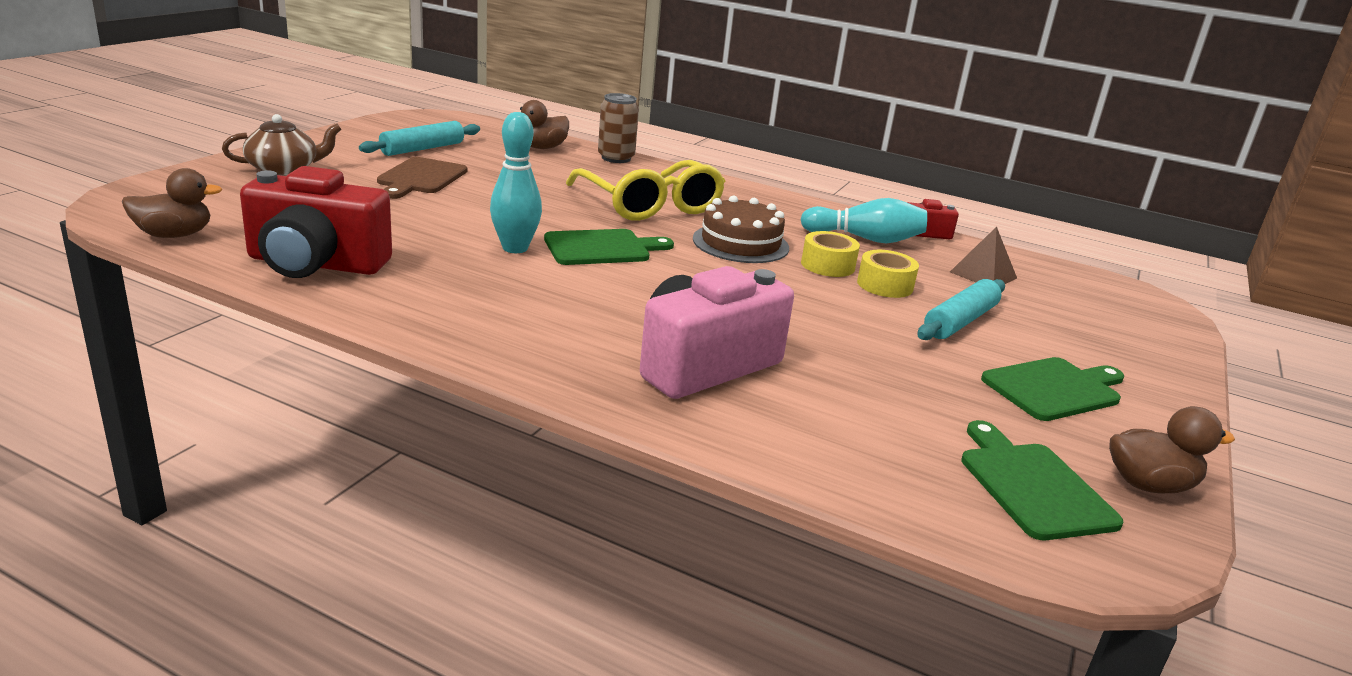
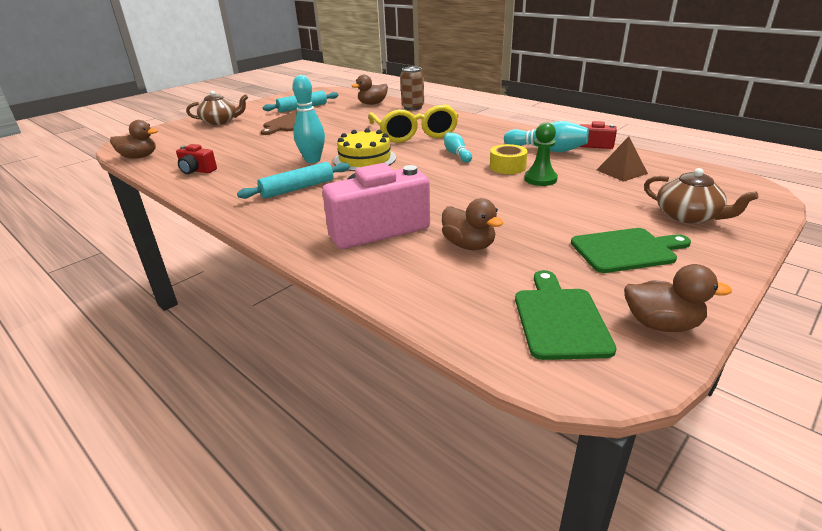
camera: 20 degrees right, 5 degrees up
(316, 264) = (197, 170): red camera -> red camera, size x0.49
(602, 248) = (365, 159): green cutting board -> yellow cake
(740, 243) = (457, 154): brown cake -> turquoise bowling pin
(853, 387) = (469, 245): none -> brown duck
(885, 285) = (540, 179): yellow tape -> green pawn
(960, 321) = (581, 203): turquoise rolling pin -> turquoise rolling pin (297, 188)
(1098, 339) = (688, 216): none -> brown teapot

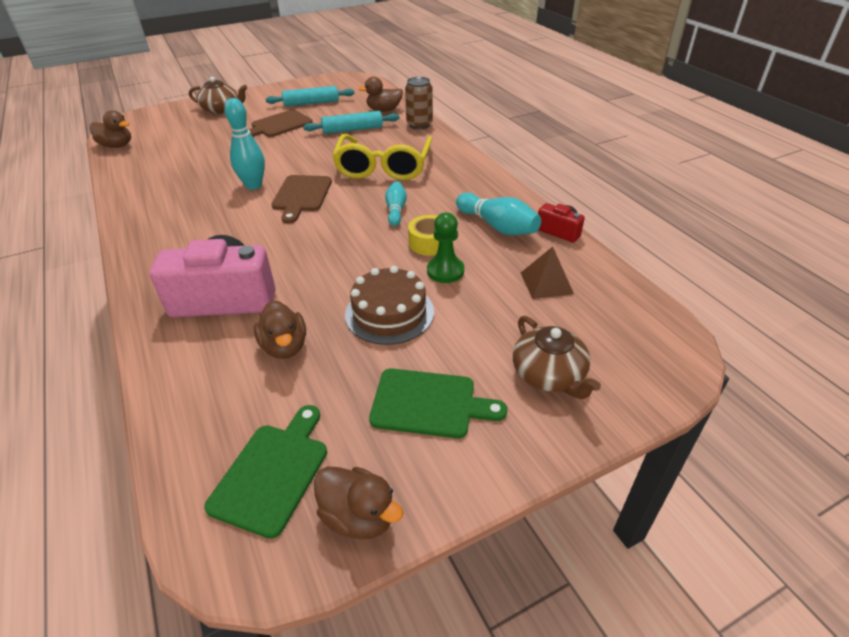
camera: 20 degrees right, 10 degrees up
(197, 170) = (146, 176): red camera -> none
(297, 188) = (207, 223): turquoise rolling pin -> turquoise rolling pin (352, 129)
(365, 159) = (301, 195): yellow cake -> brown cutting board
(528, 209) = (389, 313): none -> brown cake

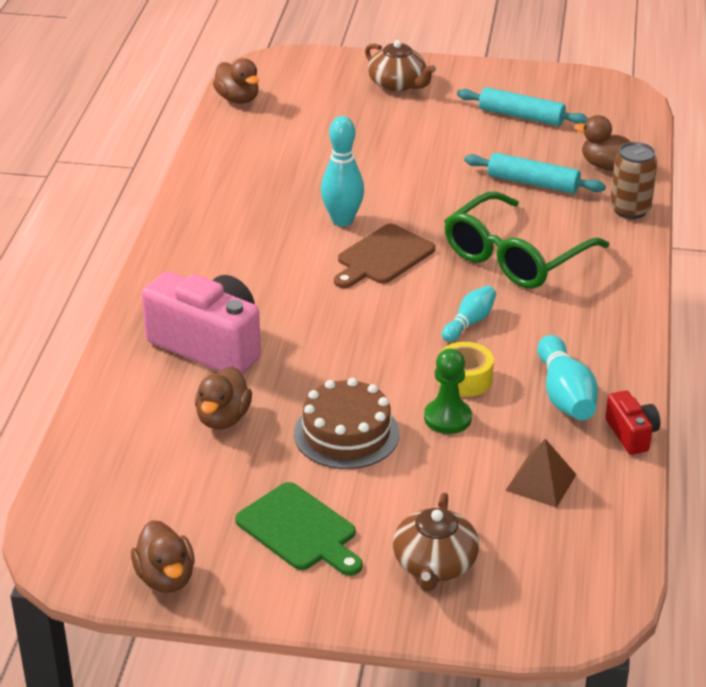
camera: 35 degrees right, 5 degrees down
(272, 473) = (130, 515): green cutting board -> none
(279, 125) = (447, 138): brown cutting board -> none
(383, 167) = (515, 257): yellow glasses -> green glasses

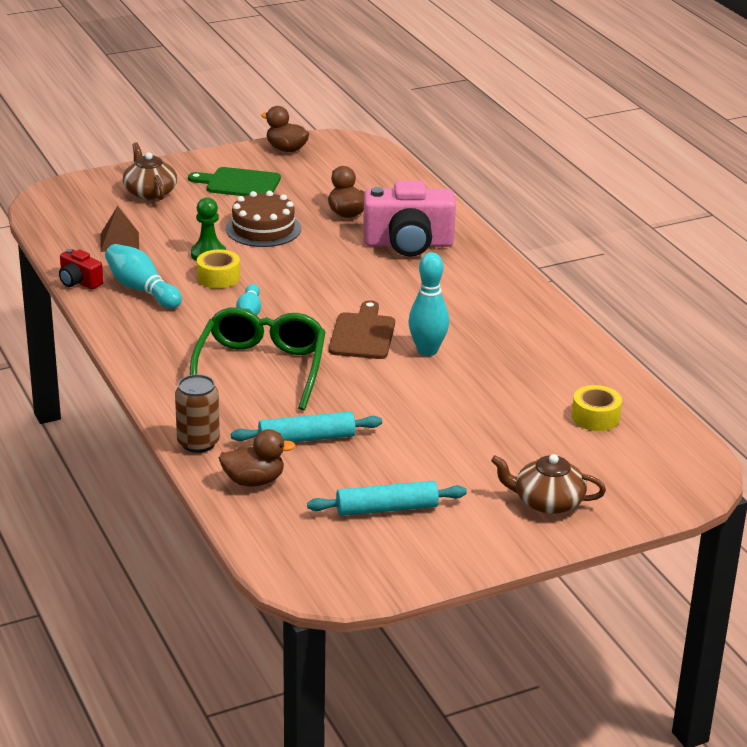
camera: 145 degrees right, 5 degrees down
(238, 99) = (665, 427): brown duck -> none
(279, 122) = (595, 417): none -> yellow tape

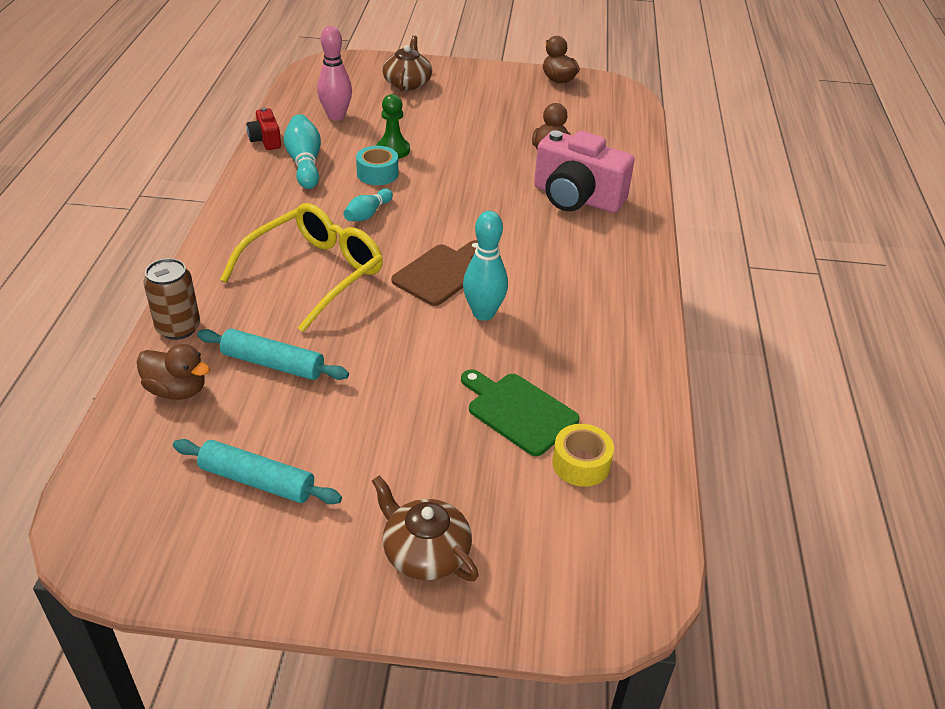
camera: 30 degrees right, 10 degrees up
(119, 242) = (336, 116): brown pyramid -> pink bowling pin
(218, 277) = (377, 174): yellow tape -> turquoise tape
(239, 183) = (487, 97): green cutting board -> green cutting board (519, 411)
(261, 368) = (315, 273): green glasses -> yellow glasses
(263, 228) = (463, 142): brown cake -> none

